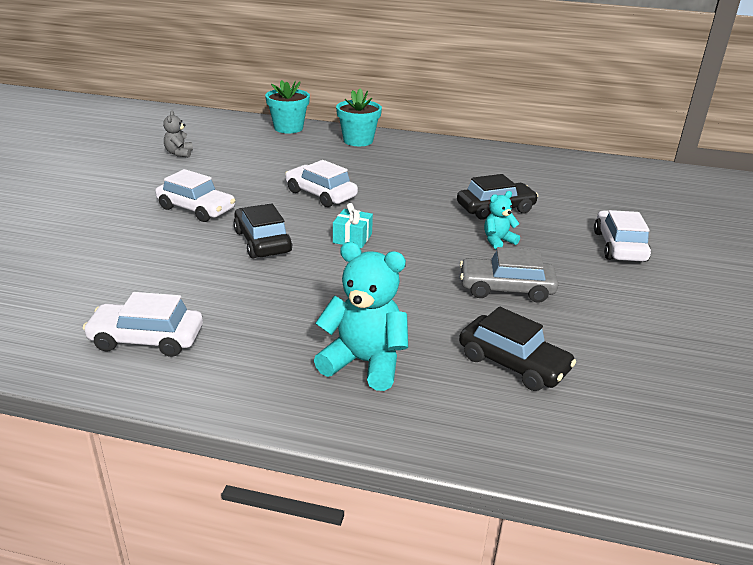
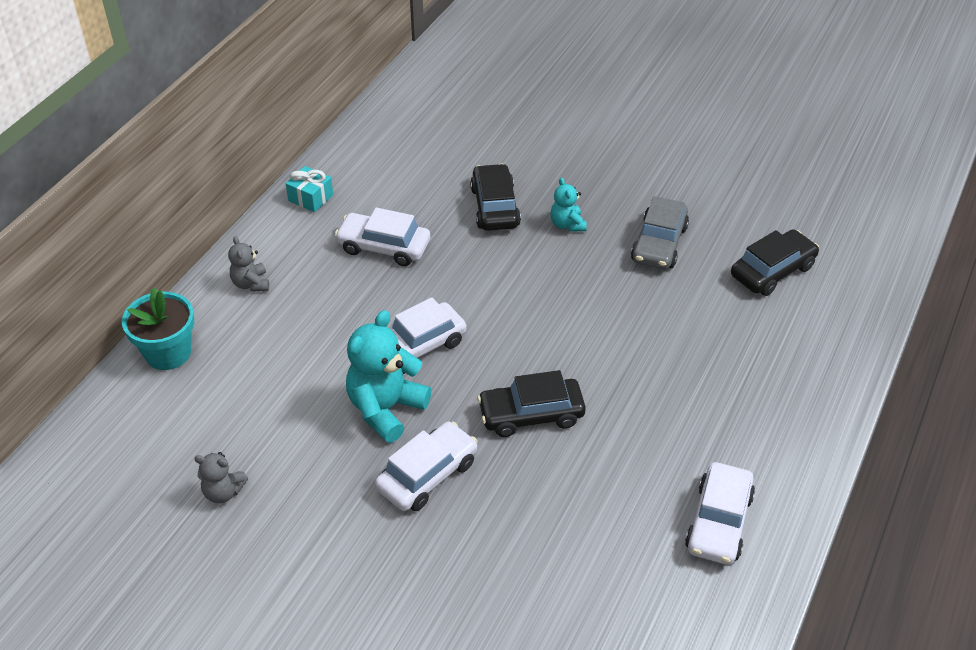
camera: 75 degrees left, 15 degrees up
(352, 238) = (538, 335): turquoise gift -> turquoise gift (310, 198)
(358, 140) = (251, 284): turquoise flower pot -> grey teddy bear
(364, 362) = (766, 363): turquoise teddy bear -> turquoise teddy bear (386, 409)
(619, 246) = (594, 147): white car -> white car (384, 247)

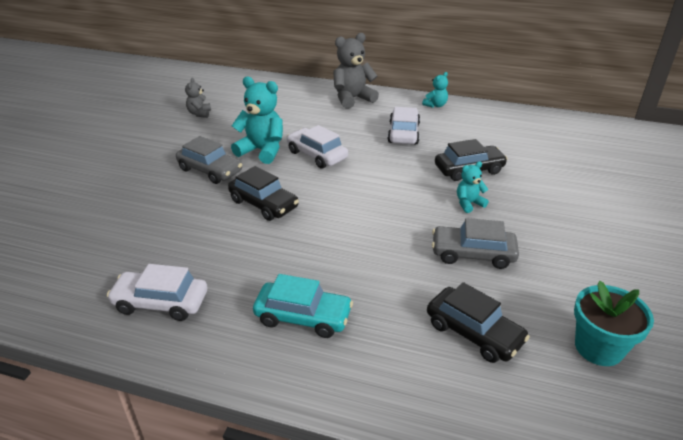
camera: 80 degrees right, 10 degrees down
(168, 353) = (293, 86): turquoise flower pot -> turquoise flower pot (598, 347)
(251, 284) = (352, 99): grey teddy bear -> grey teddy bear, size x1.87
(310, 198) = (435, 105): turquoise gift -> turquoise teddy bear
(427, 475) = (210, 170): white car -> grey car
(531, 414) = (264, 204): black car -> black car turned 150 degrees clockwise
(747, 393) = (303, 317): none -> turquoise car

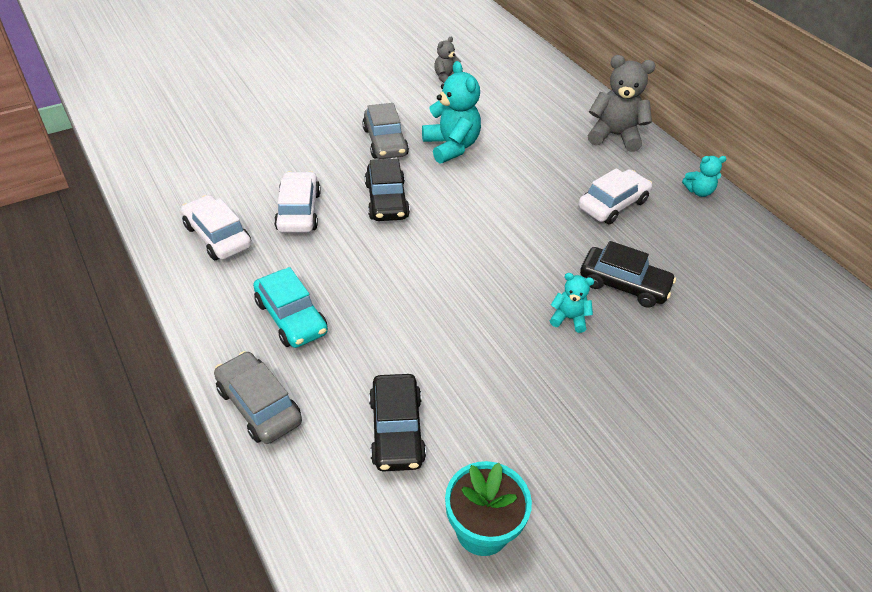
camera: 40 degrees right, 10 degrees up
(316, 155) = (493, 179): white car -> white car (298, 211)
(473, 254) = (498, 367): grey car -> grey car (259, 405)

